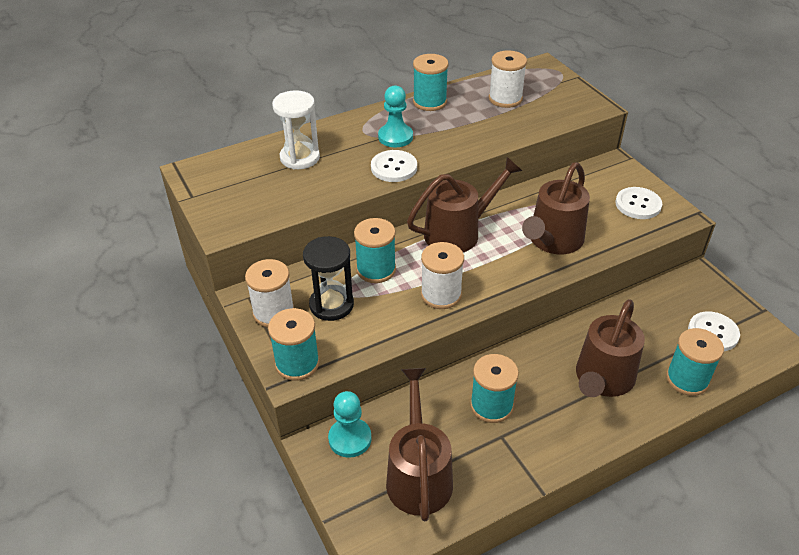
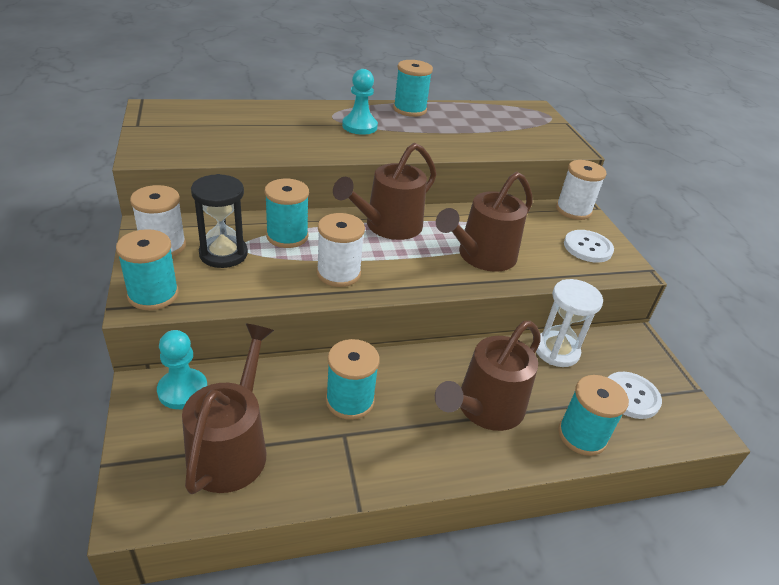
camera: 10 degrees right, 5 degrees down
(300, 158) = (258, 121): white hourglass -> white hourglass (556, 351)
(394, 167) = (342, 147): white button -> none
(458, 232) = (388, 226): brown watering can -> brown watering can turned 150 degrees clockwise
(505, 99) = (484, 123): white spool -> white spool (573, 210)

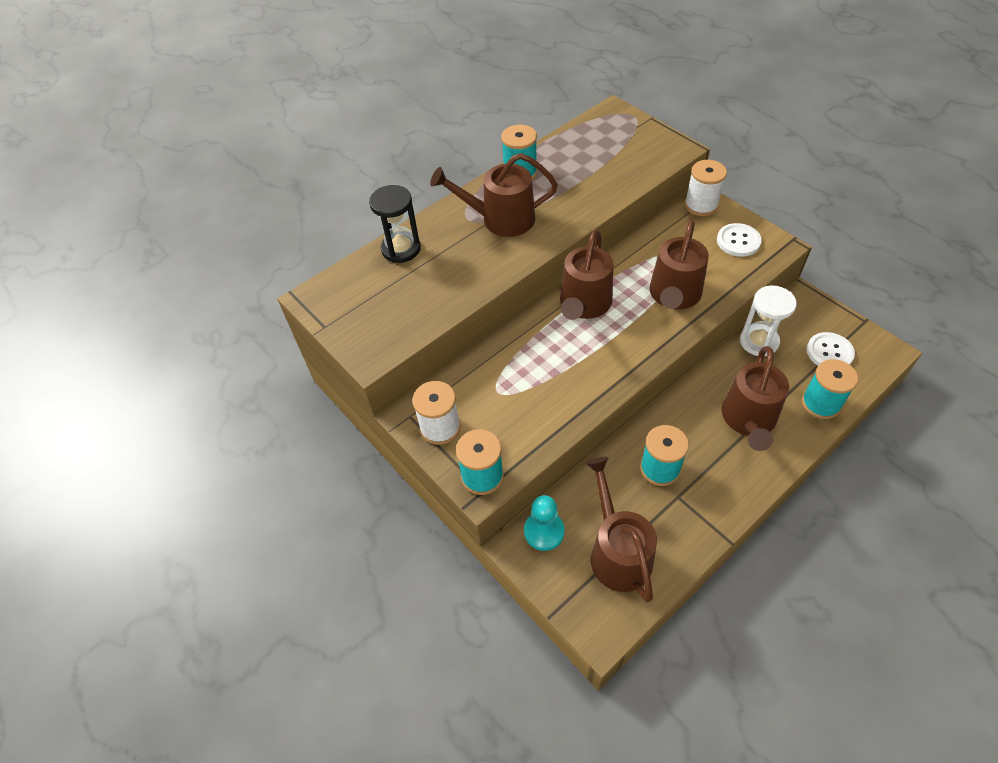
camera: 20 degrees left, 15 degrees up
(223, 254) = (492, 407): black hourglass -> black hourglass (401, 249)
(287, 236) = (521, 361): turquoise spool -> none
(338, 273) = (590, 374): white spool -> none
(359, 126) = (501, 219): turquoise pawn -> brown watering can

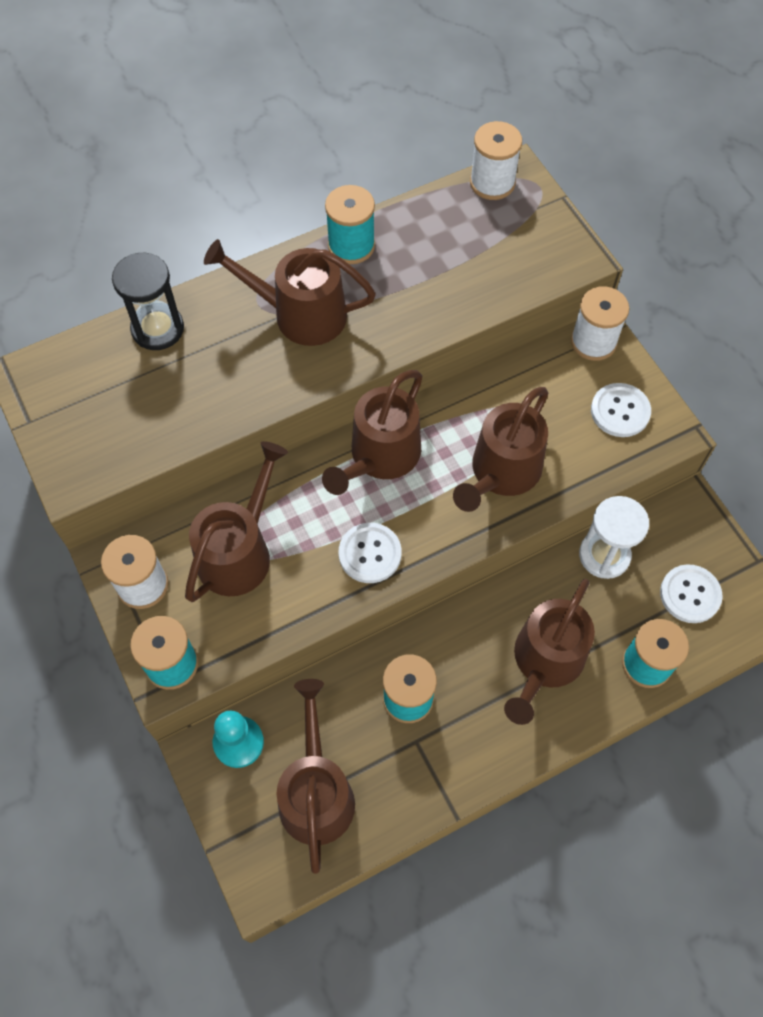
camera: 10 degrees right, 10 degrees up
(505, 388) = (239, 552): none -> brown watering can
(600, 119) = (492, 183): none -> white spool
(602, 367) = (370, 554): none -> white button

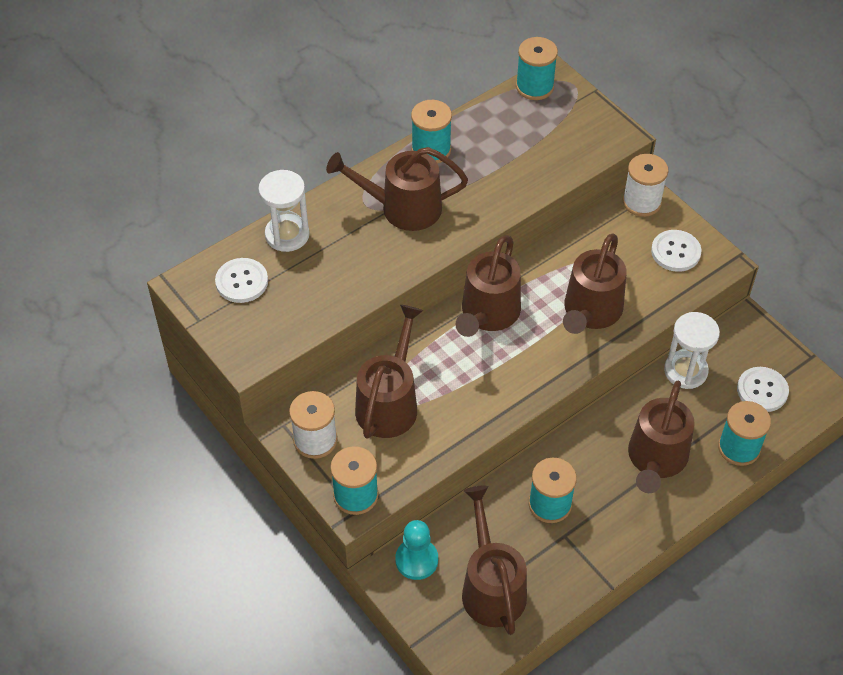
camera: 10 degrees left, 10 degrees down
(157, 329) = (287, 235): black hourglass -> white hourglass
(370, 554) = (498, 388): white button -> white button (242, 282)
(492, 183) = (534, 87): white spool -> turquoise spool

